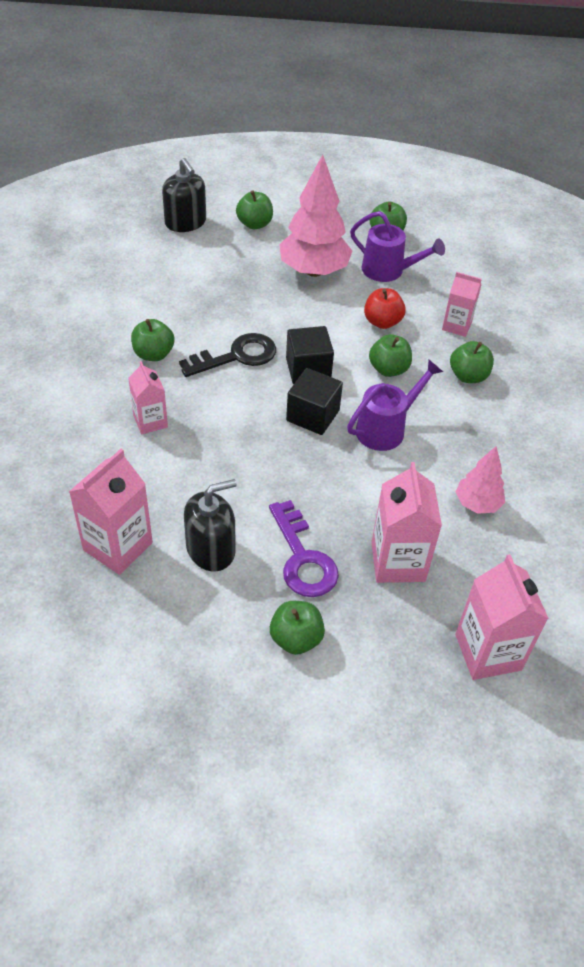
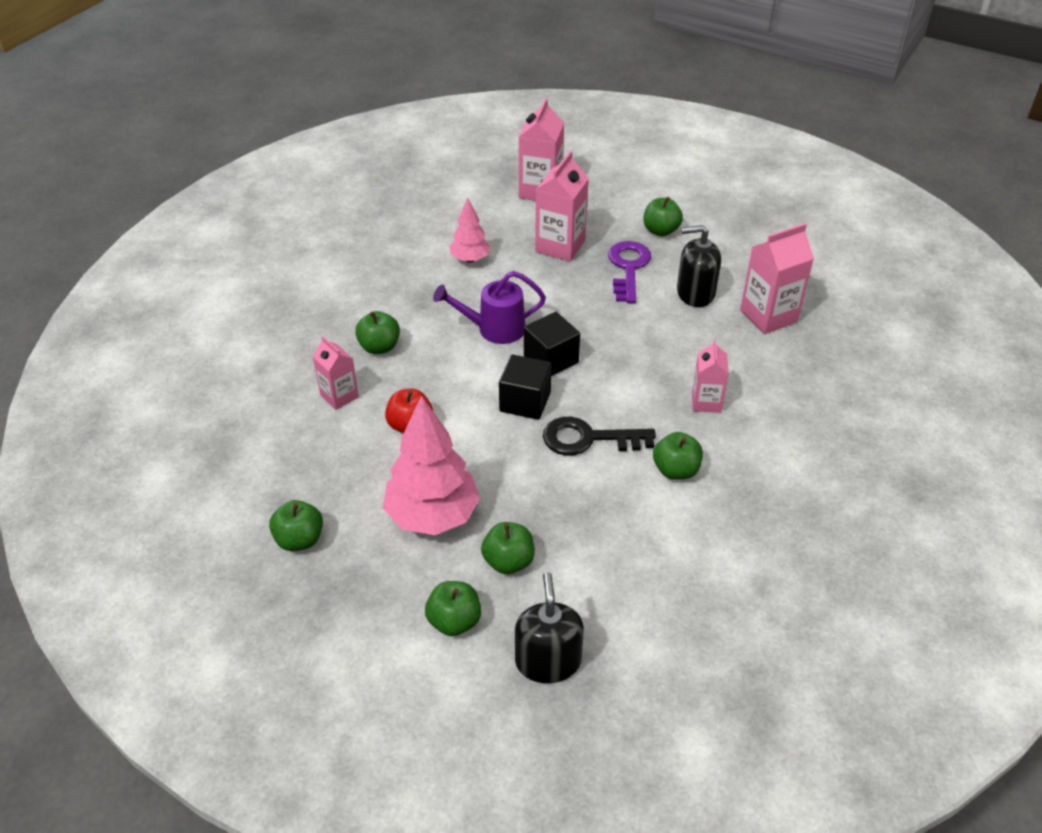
camera: 150 degrees left, 5 degrees down
(388, 369) = (447, 377): green apple -> green apple (508, 561)
(389, 271) = (346, 484): purple watering can -> none

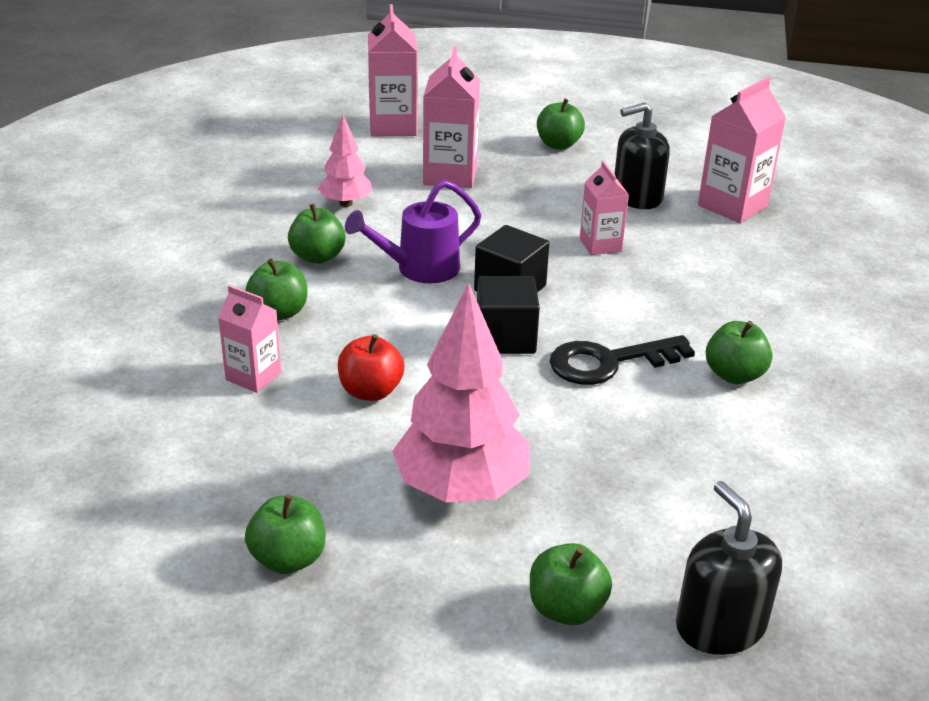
camera: 20 degrees left, 10 degrees down
(508, 561) = (594, 519): green apple -> green apple (317, 257)
(628, 268) = (544, 184): purple key -> none
(706, 402) = (721, 299): pink carton -> pink carton (600, 245)

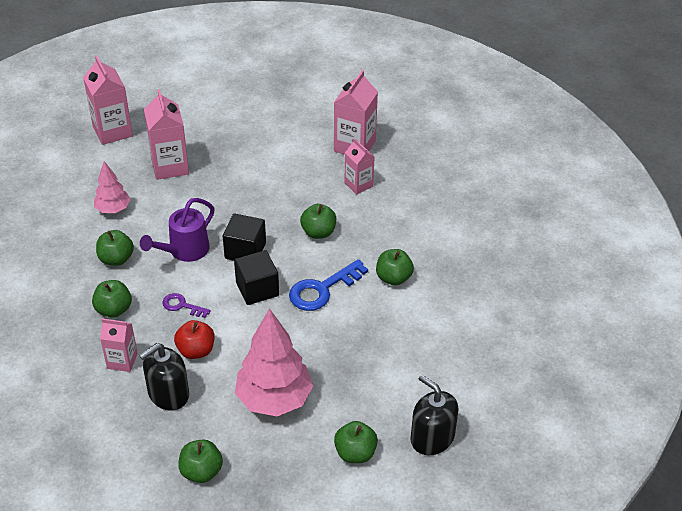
camera: 20 degrees left, 10 degrees up
(380, 331) = (182, 306): none -> purple key
(558, 145) = (229, 120): green apple -> green apple (318, 232)
(600, 245) = (286, 200): pink carton -> pink carton (358, 185)
(609, 362) = (322, 289): black key -> blue key
(637, 197) = (294, 154): black soap dispenser -> black soap dispenser (168, 394)

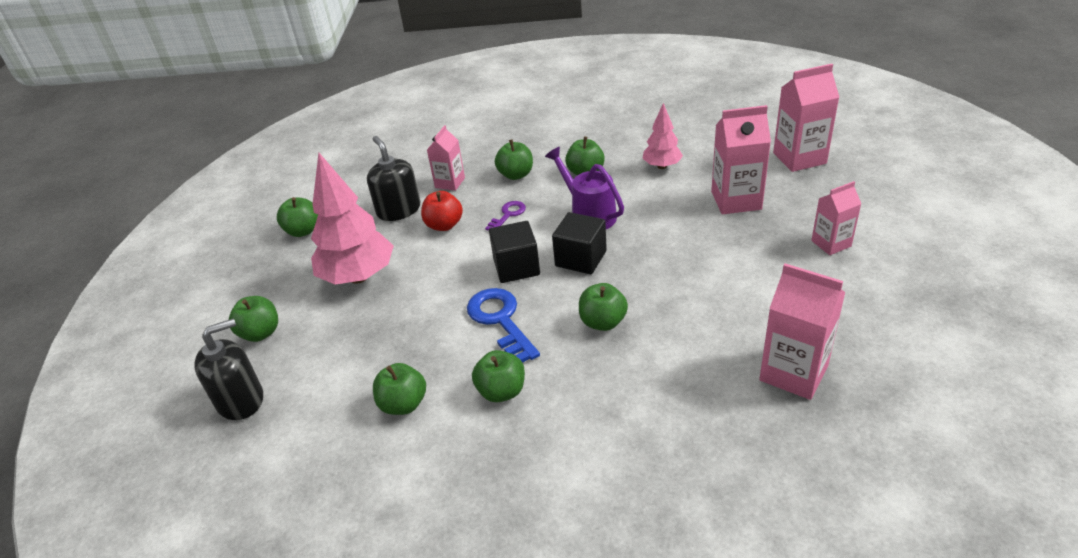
camera: 105 degrees right, 5 degrees down
(358, 185) = (699, 370): pink carton -> pink carton (831, 243)
(415, 330) = (403, 404): none -> green apple

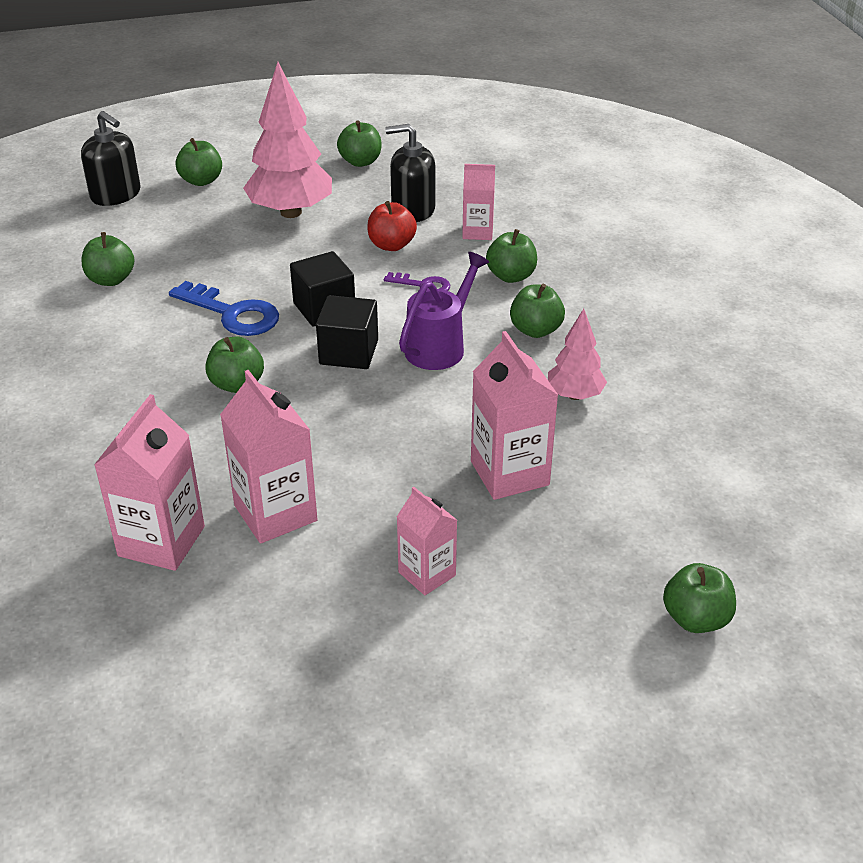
camera: 70 degrees right, 0 degrees up
(398, 210) = (413, 209): black soap dispenser -> black soap dispenser turned 135 degrees counterclockwise
(500, 320) = (232, 314): blue key -> blue key turned 75 degrees clockwise
(501, 391) = (128, 333): green apple -> green apple (695, 618)
(799, 158) = (650, 536): pink carton -> pink carton (275, 513)

